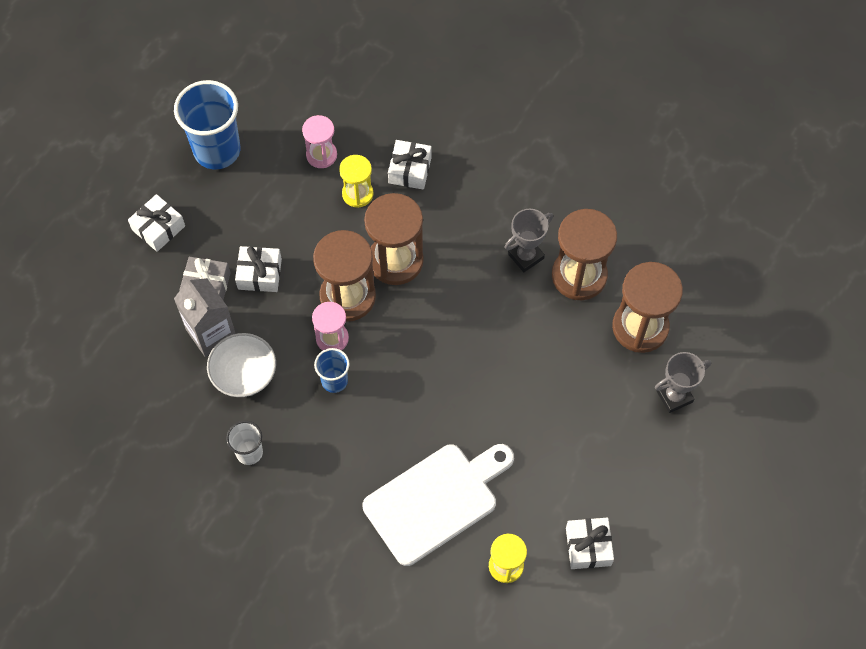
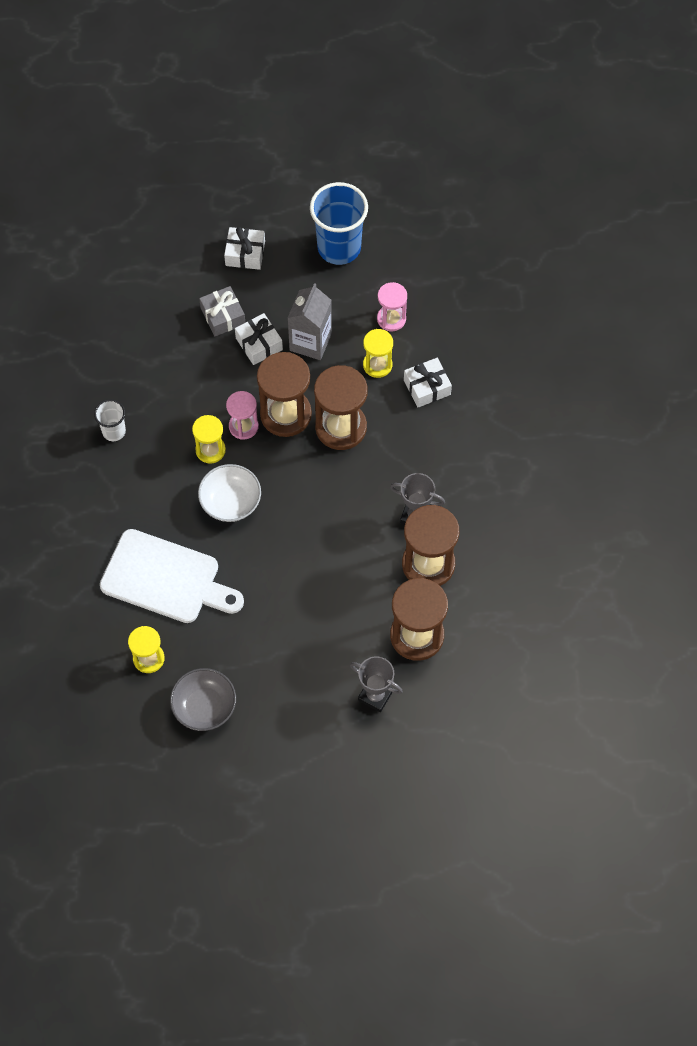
camera: 55 degrees right, 0 degrees up
(211, 333) = (187, 344): grey carton -> grey carton (310, 342)
(244, 374) = (171, 387): white bowl -> white bowl (230, 502)
(334, 381) = (210, 450): blue cup -> yellow hourglass
(588, 546) = (204, 707): white gift -> grey bowl

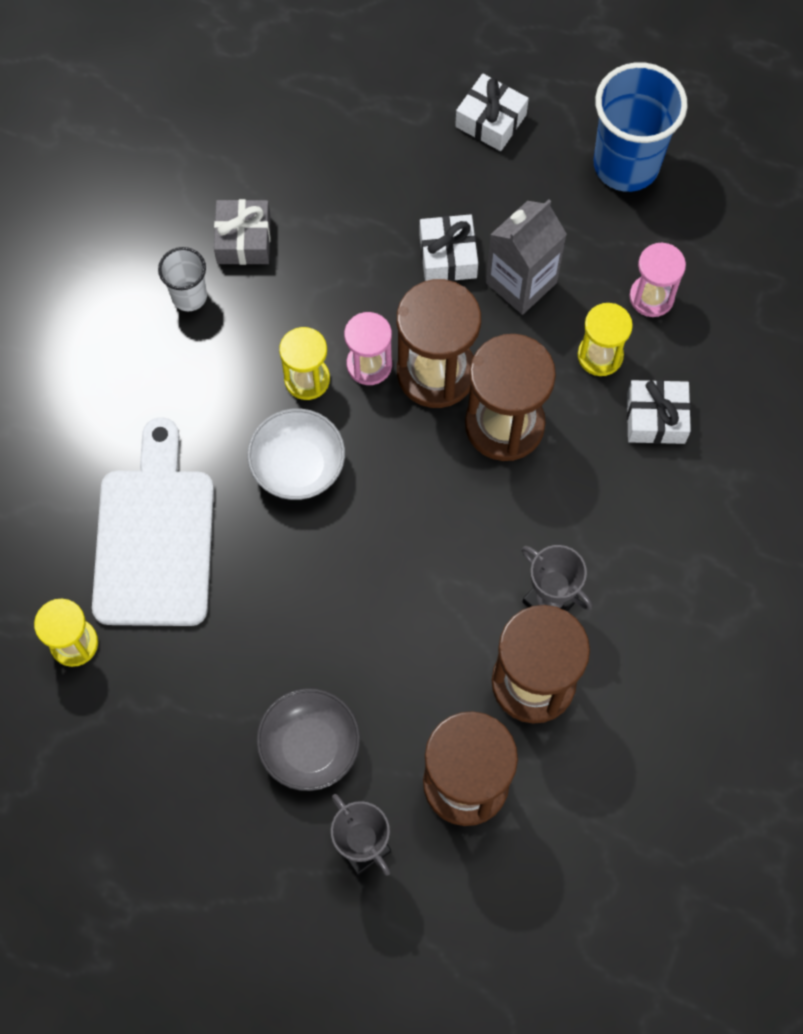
camera: 25 degrees right, 5 degrees up
(166, 579) = (155, 538): white cutting board -> white cutting board turned 135 degrees counterclockwise
(204, 707) = (115, 750): grey bowl -> grey bowl (310, 746)
(223, 316) = (417, 196): grey gift -> grey gift (243, 240)

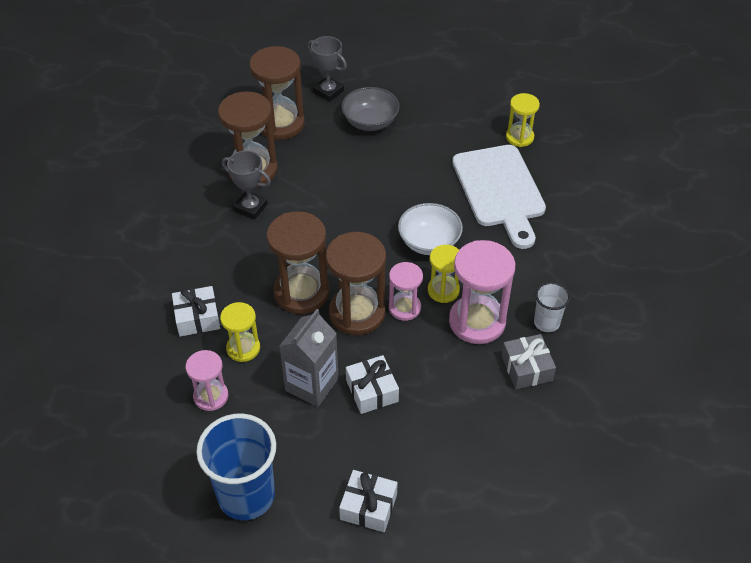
camera: 165 degrees right, 20 degrees down
(280, 320) = (477, 321): none -> pink hourglass

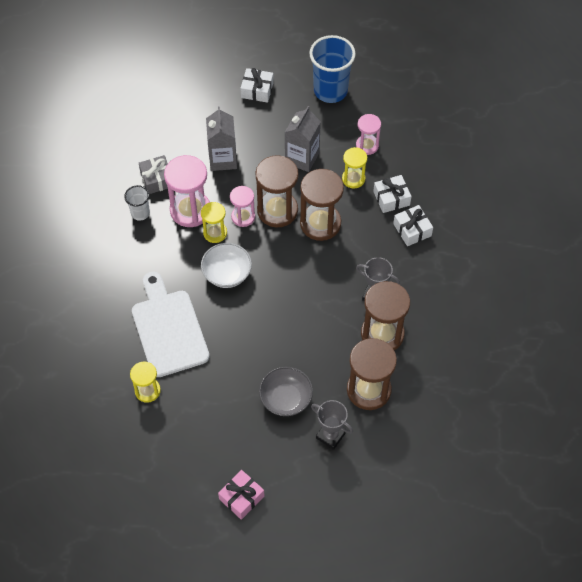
camera: 175 degrees right, 10 degrees up
(372, 391) = (261, 156): white gift -> white gift (412, 230)
(422, 55) = (241, 497): none -> pink gift
(430, 391) = (223, 159): none -> grey carton

